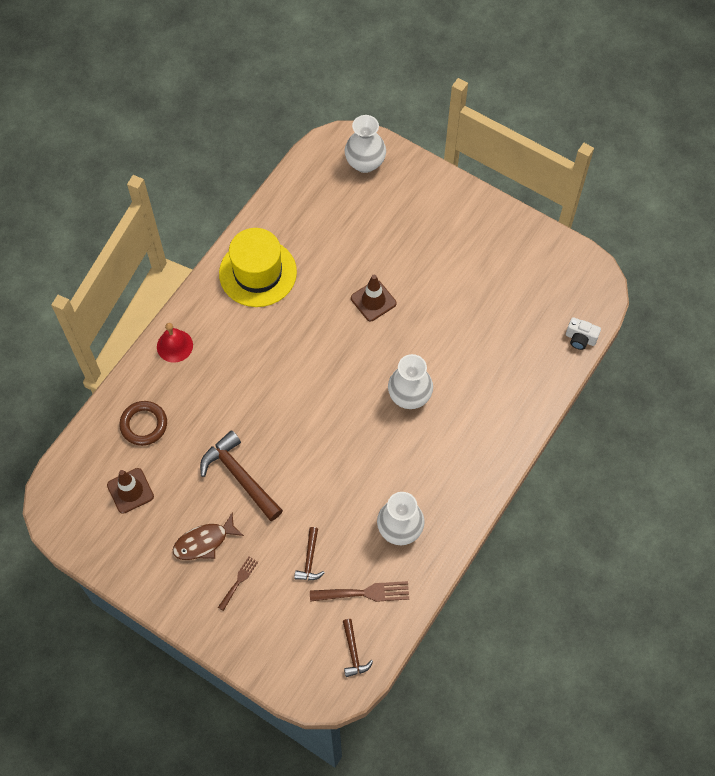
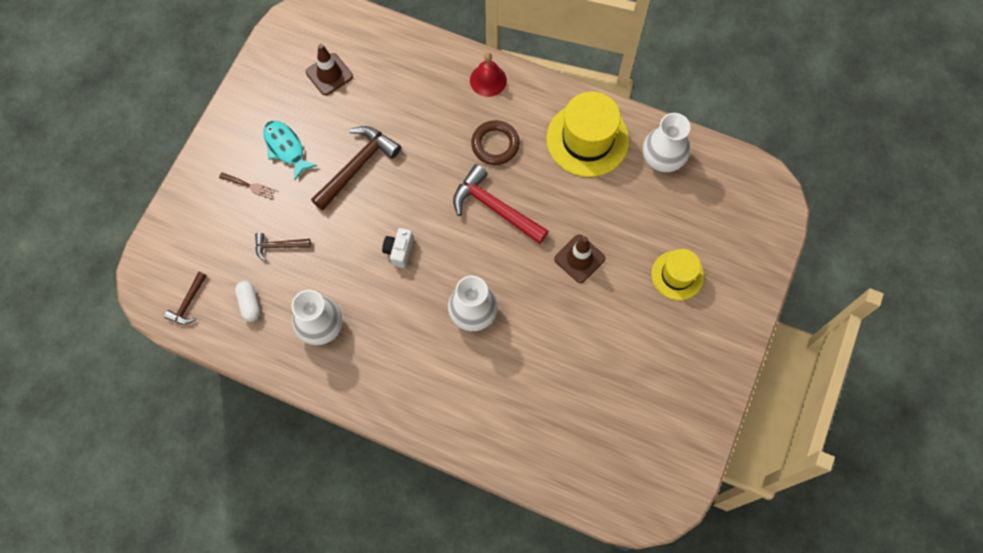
camera: 80 degrees right, 5 degrees up
(144, 425) = (398, 71): brown ring -> brown ring (495, 144)
(204, 542) = (286, 148): brown fish -> turquoise fish
(310, 361) = (495, 208): none -> red hammer
(353, 652) = (188, 303): brown hammer -> brown hammer turned 45 degrees counterclockwise
(364, 593) = (249, 303): brown fork -> white capsule
(365, 163) = (751, 222): white vase -> white vase (662, 159)
(403, 228) = (677, 275): none -> yellow hat
(580, 339) = (579, 493): white camera -> white camera (399, 251)

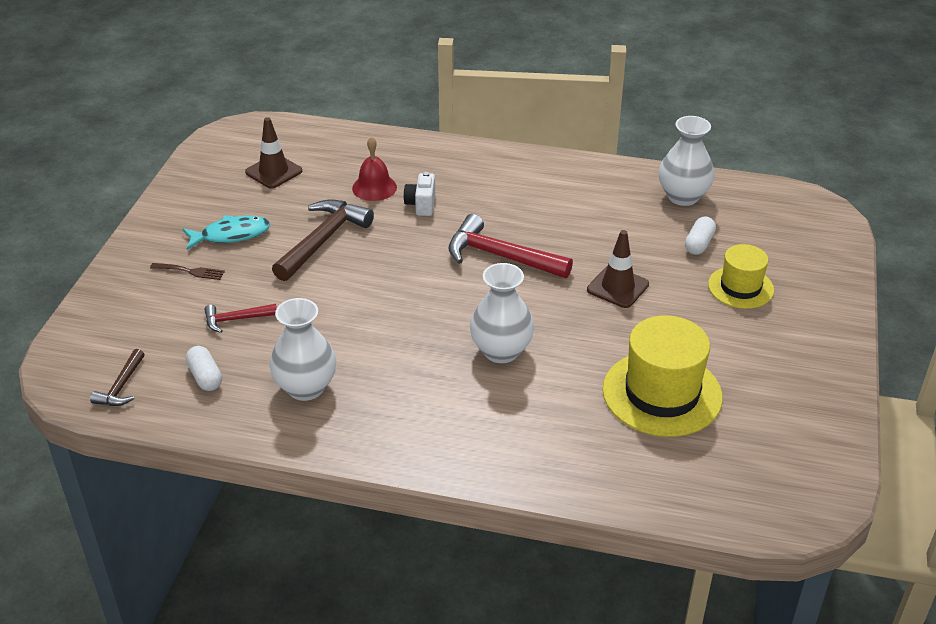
camera: 10 degrees left, 30 degrees down
(279, 246) = (236, 319): brown hammer -> red hammer
(286, 148) = (231, 235): turquoise fish -> turquoise fish turned 120 degrees clockwise
(399, 251) = (392, 306): white camera -> white camera (421, 205)
(488, 80) = (461, 157): red bell -> red bell (374, 187)
(495, 144) = (485, 205): brown ring -> none
(587, 139) = (591, 190): yellow hat -> yellow hat (662, 393)
(658, 219) = (699, 244): none -> white capsule

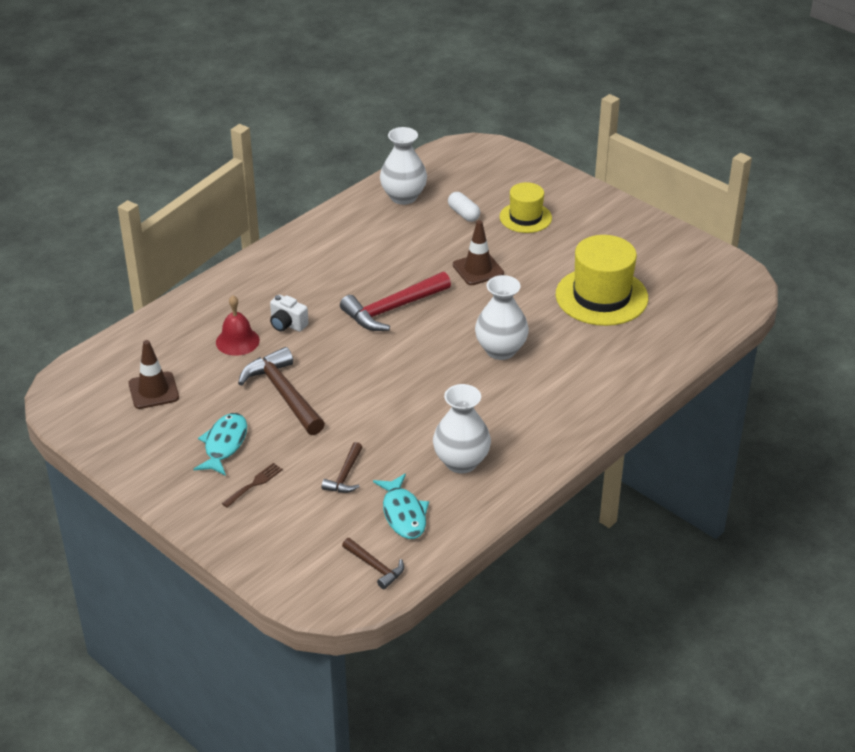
camera: 60 degrees left, 0 degrees up
(205, 377) = (403, 514): white capsule -> turquoise fish
(236, 319) = (345, 475): red hammer -> brown hammer

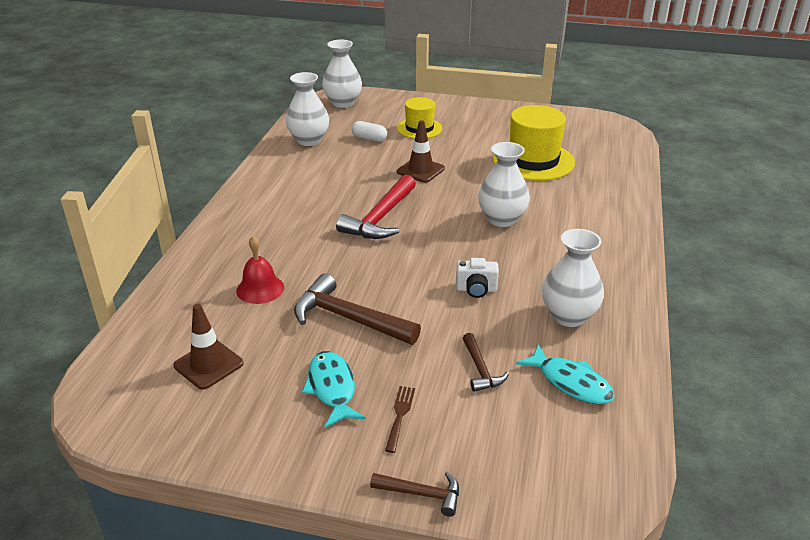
camera: 30 degrees left, 5 degrees down
(287, 324) = (297, 259): white camera -> white camera (476, 289)
(375, 567) = (601, 447): brown hammer -> brown hammer (422, 494)
(478, 158) = (343, 103): none -> white vase

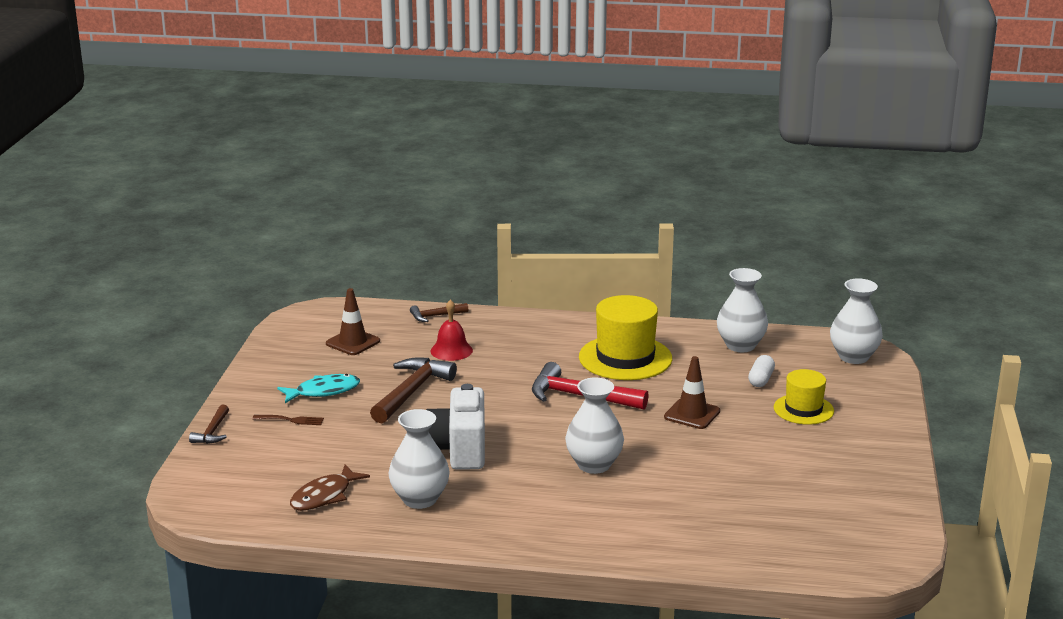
camera: 85 degrees right, 10 degrees down
(476, 289) = (459, 450): white camera -> white camera, size x1.93
(480, 369) = (343, 453): brown hammer -> brown hammer (435, 316)
(533, 161) = (744, 488): yellow hat -> yellow hat (625, 358)
(571, 382) = (324, 496): turquoise fish -> brown fish

